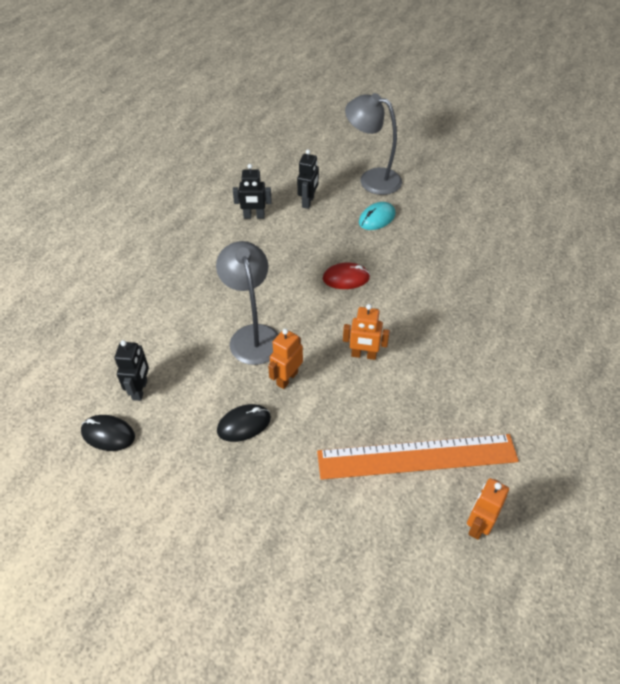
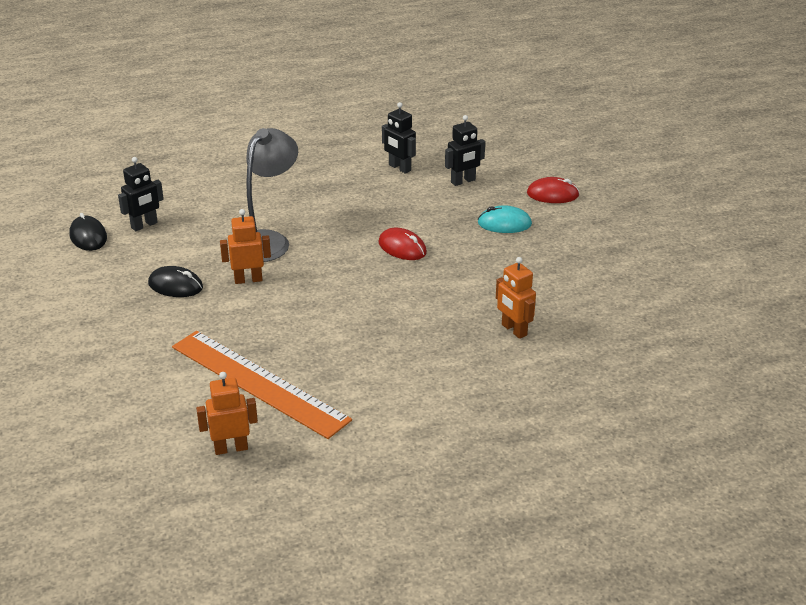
camera: 45 degrees right, 15 degrees down
(363, 355) = (328, 302): orange robot -> orange robot (513, 330)
(372, 179) = (552, 194): grey lamp -> red mouse

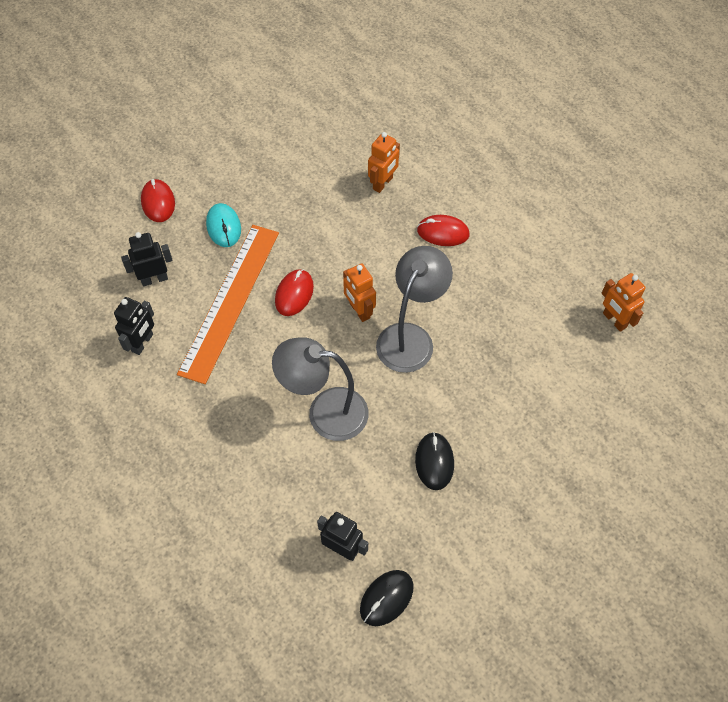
camera: 110 degrees left, 25 degrees up
(248, 279) = (397, 402): orange robot -> orange robot (359, 311)
(258, 383) = (533, 333): orange ruler -> orange ruler (230, 301)
(309, 302) = (410, 337): none -> grey lamp
(423, 355) = (443, 232): none -> red mouse
(463, 181) = (154, 279): black robot -> black robot turned 60 degrees counterclockwise

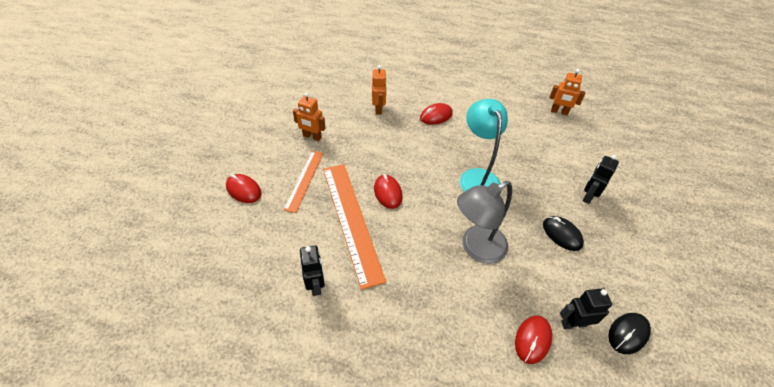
camera: 40 degrees left, 10 degrees down
(154, 279) = (285, 238): black robot -> black robot (588, 196)
(224, 227) = (304, 180): turquoise mouse -> orange ruler
(286, 532) = (532, 340): none -> red mouse
(359, 311) = (435, 179): orange robot -> orange robot (312, 137)
(386, 598) = (628, 334): black mouse -> black mouse turned 45 degrees clockwise
(410, 337) = (477, 177): grey lamp -> turquoise lamp

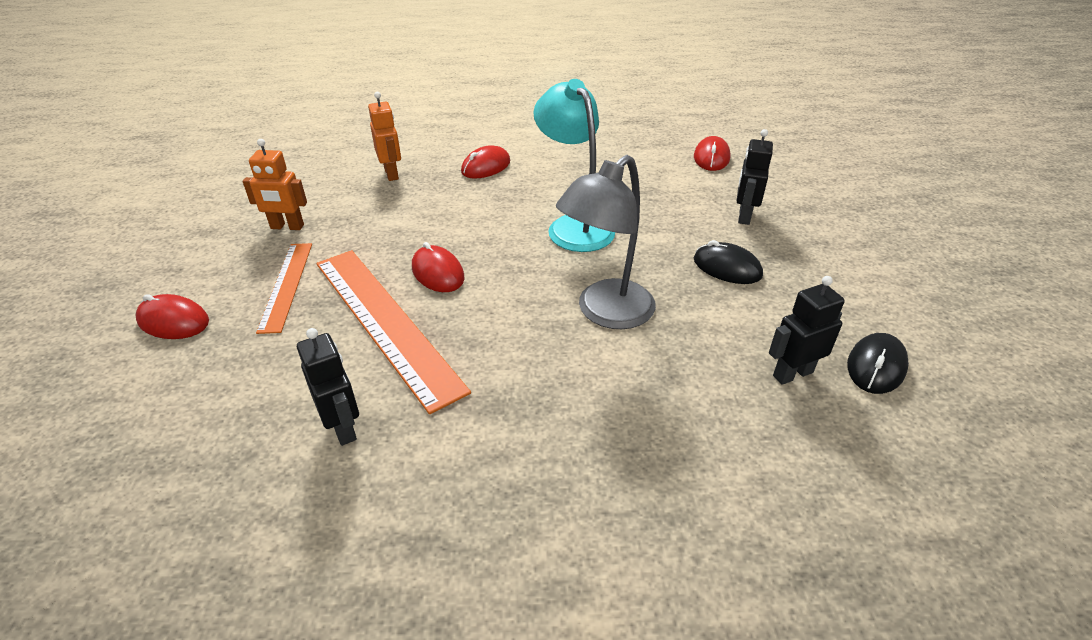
camera: 15 degrees left, 10 degrees down
(532, 340) = (741, 412): red mouse -> red mouse (711, 158)
(559, 112) = (663, 132): orange robot -> none

